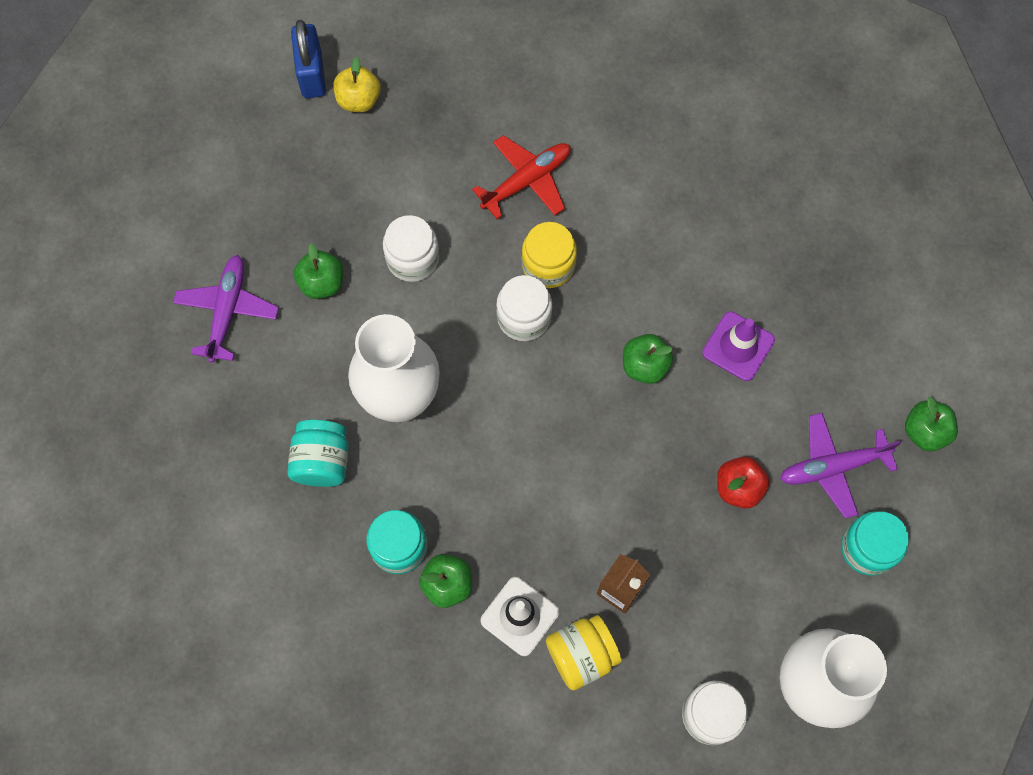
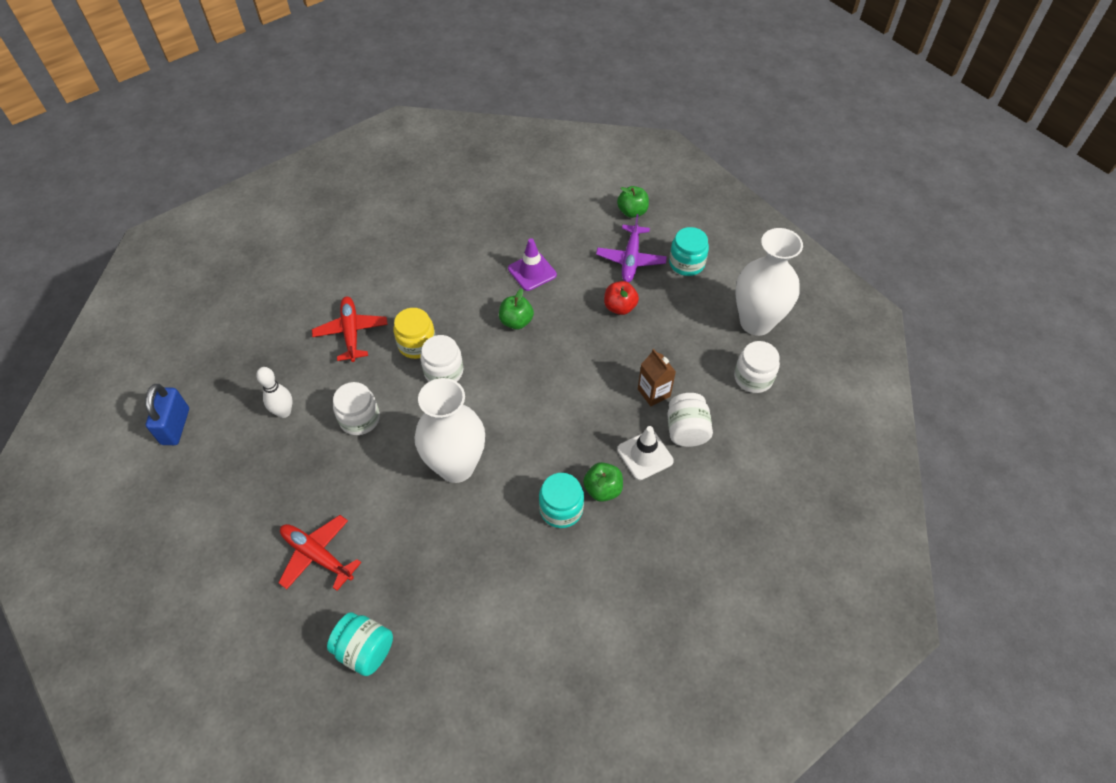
camera: 65 degrees left, 15 degrees down
(227, 311) = (317, 555): purple plane -> red plane
(312, 74) = (175, 426): blue padlock -> blue padlock turned 75 degrees clockwise
(322, 283) = (339, 482): green apple -> none
(322, 461) = (472, 534): turquoise jar -> turquoise jar (365, 650)
(359, 100) = (218, 405): yellow apple -> none
(382, 173) = (284, 412): none -> white bowling pin
(581, 655) = (686, 430): yellow jar -> white jar

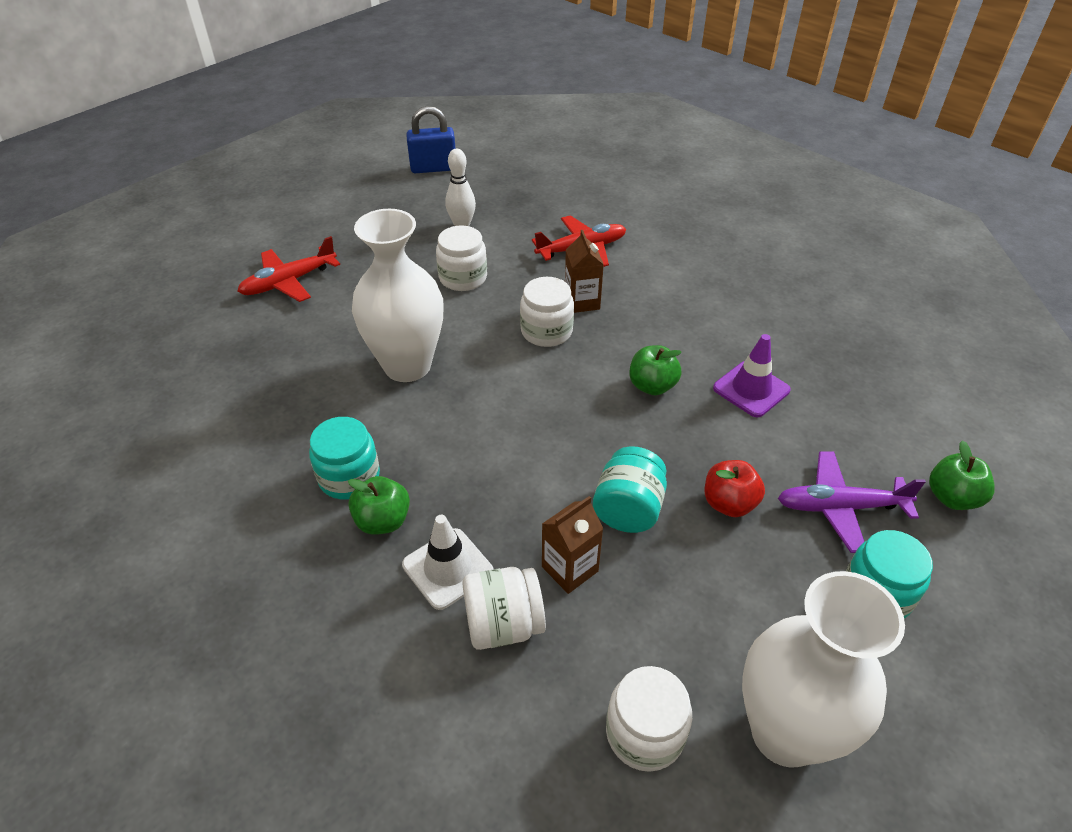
camera: 80 degrees right, 10 degrees down
(317, 555) = (289, 282): red plane -> red plane turned 150 degrees counterclockwise
(365, 650) = (176, 335): turquoise jar -> turquoise jar (628, 509)
(417, 344) = (582, 302): yellow jar -> brown carton

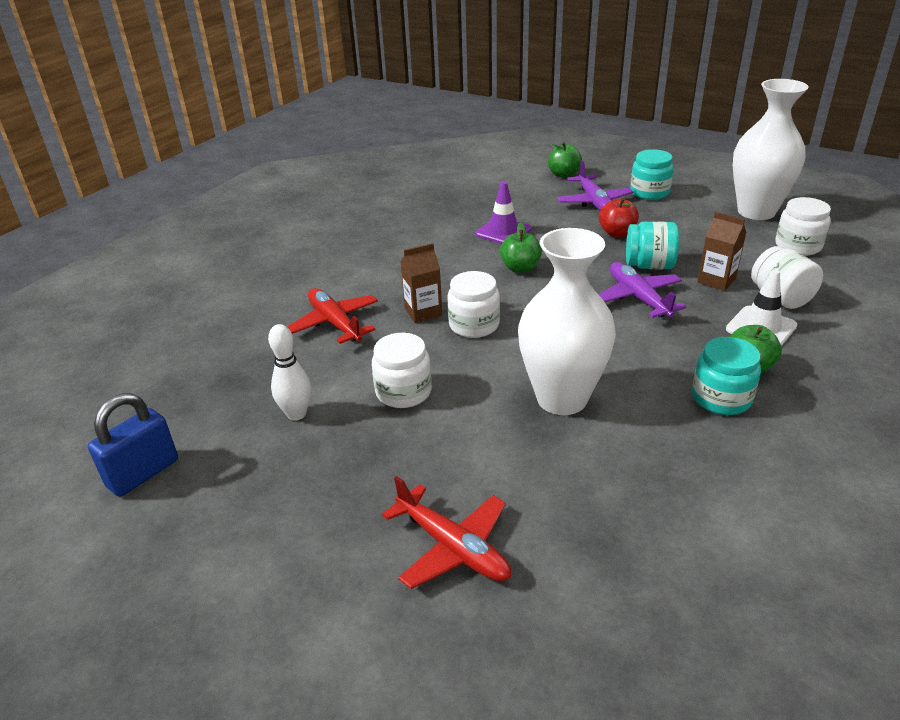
camera: 100 degrees left, 10 degrees down
(433, 168) = (143, 473): blue padlock -> blue padlock turned 60 degrees clockwise
(553, 472) = (638, 298): none -> purple plane

